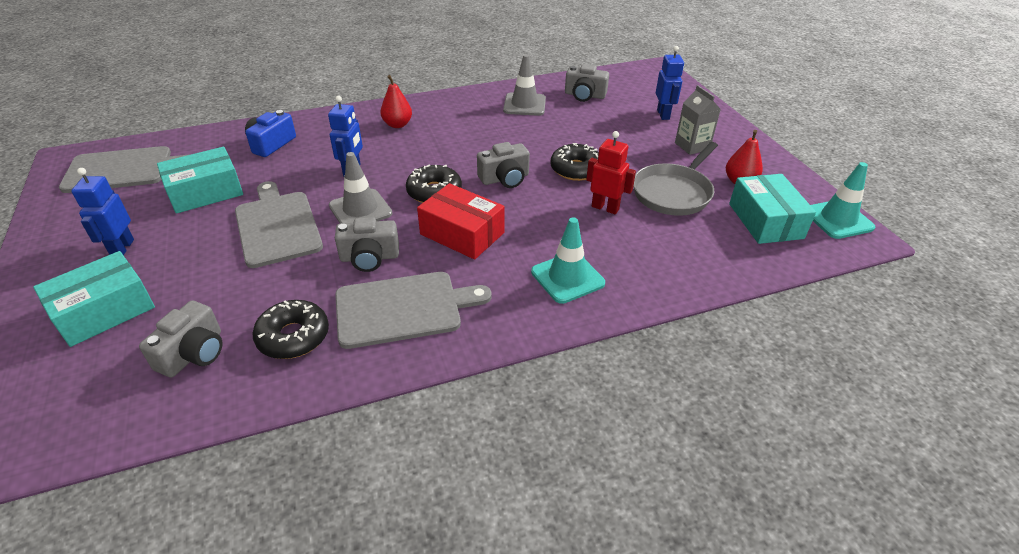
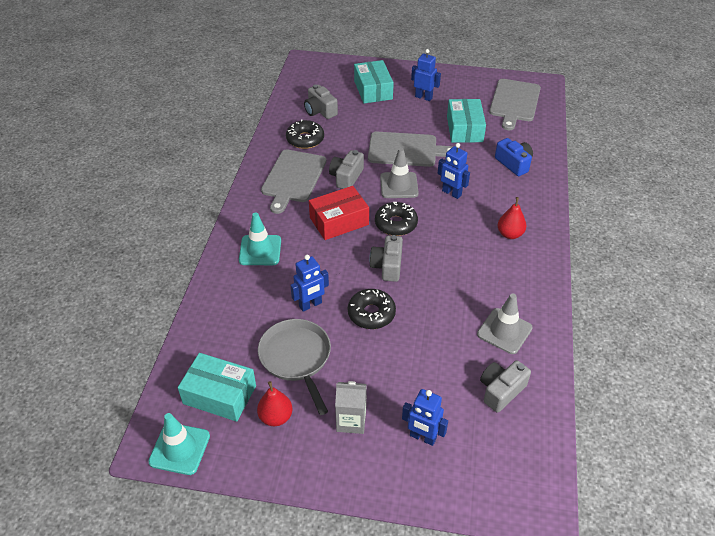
camera: 120 degrees right, 5 degrees up
(605, 208) = (310, 305): red robot -> blue robot

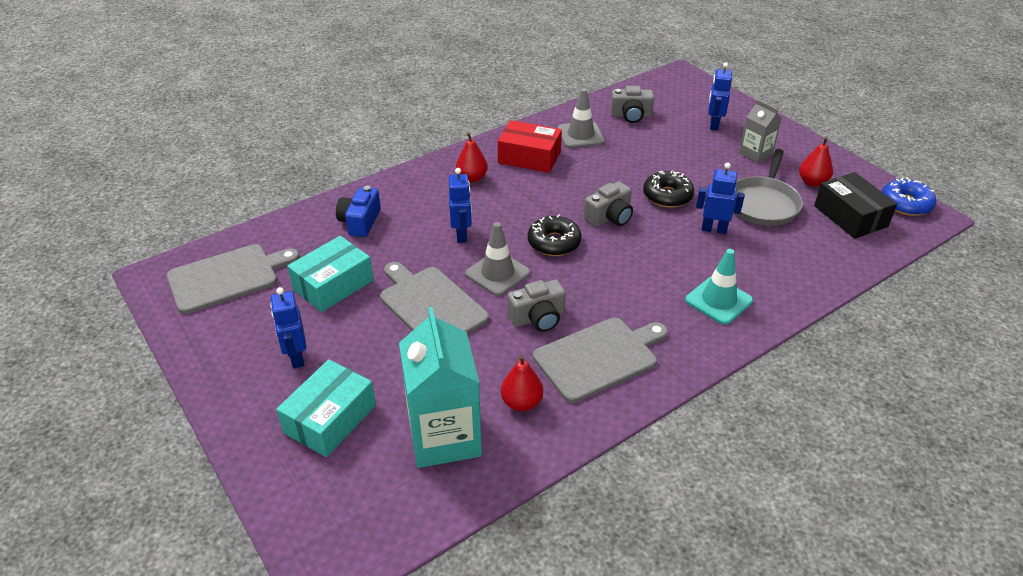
camera: 135 degrees left, 5 degrees down
(179, 449) = (905, 204): turquoise traffic cone -> blue donut
(219, 394) = (850, 216): turquoise box -> black box
(305, 139) = (521, 402): black donut -> red pear
(320, 111) = (444, 437): grey camera -> turquoise carton
(339, 221) = (605, 278): red box -> red box (529, 157)
(422, 437) = (713, 125): blue robot -> blue robot turned 150 degrees counterclockwise

